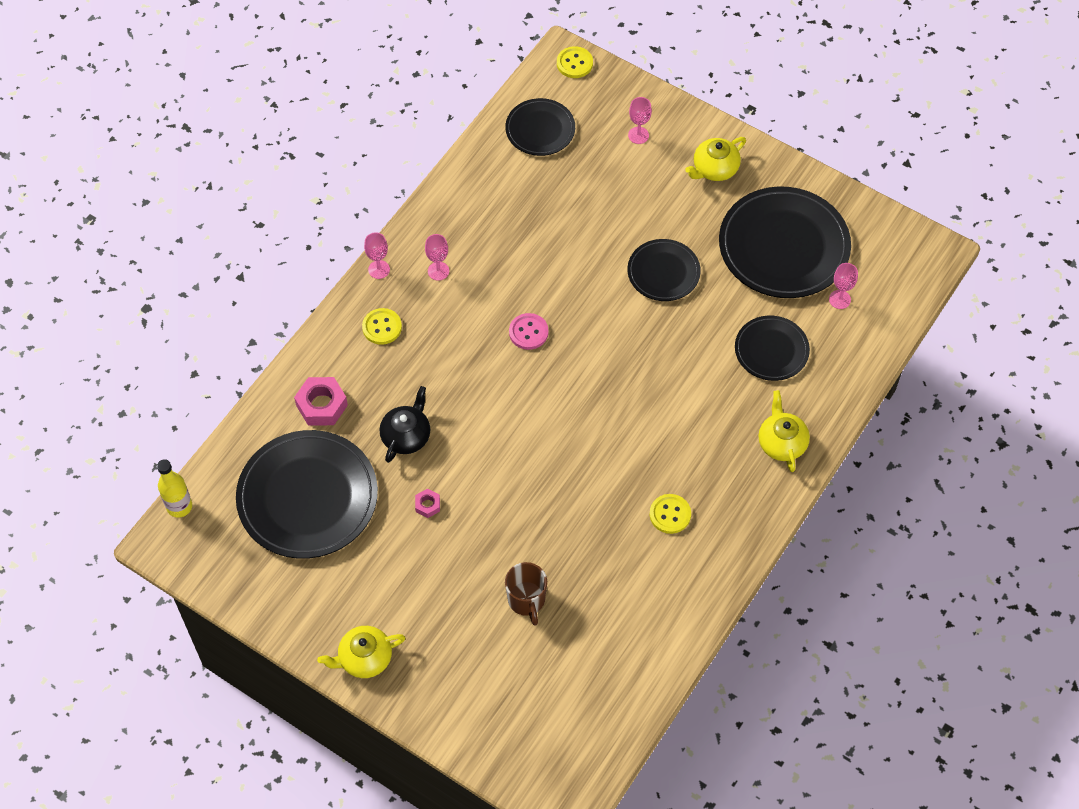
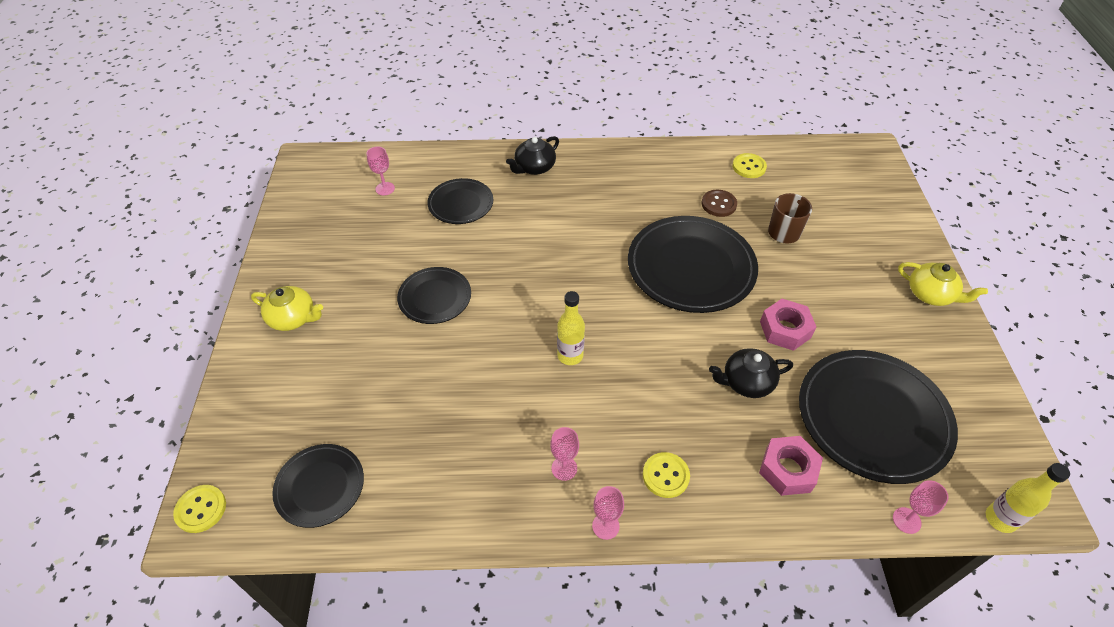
camera: 125 degrees left, 10 degrees down
(427, 505) = (785, 329): pink nut -> pink nut, size x1.90
(528, 332) = (570, 355): pink button -> yellow bottle
(606, 572) = (718, 204): none -> brown button
(638, 135) = (281, 395): pink goblet -> pink goblet (906, 520)
(670, 514) = (643, 194): yellow button -> yellow button (749, 167)
(781, 442) = (534, 167): yellow teapot -> black teapot
(783, 246) = (354, 238): black plate -> black plate (691, 267)

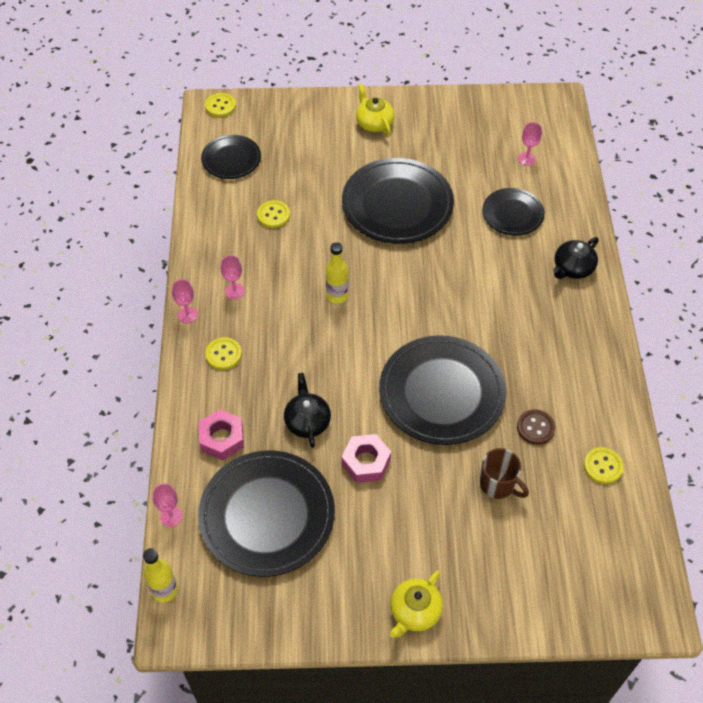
camera: 90 degrees right, 5 degrees up
(293, 318) = (374, 123): yellow teapot -> yellow teapot turned 135 degrees clockwise
(435, 297) = (397, 204): black plate -> black plate, size x1.81
(436, 427) = (273, 215): none -> yellow button
(534, 167) = (572, 268): black teapot -> black teapot turned 90 degrees counterclockwise

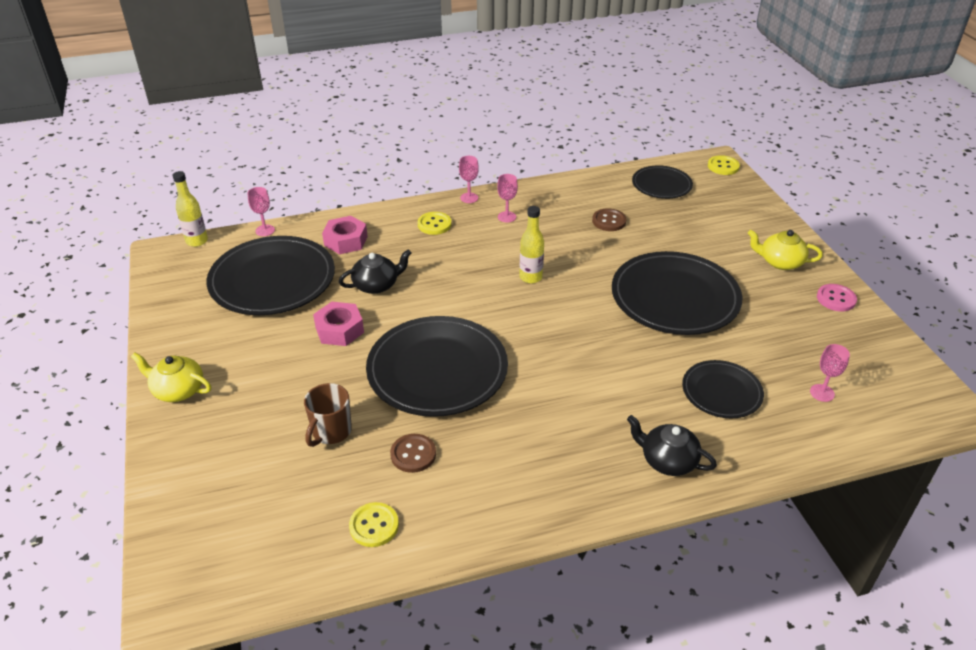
camera: 75 degrees right, 15 degrees down
(273, 215) = (609, 221): yellow button -> brown button
(374, 123) = (780, 262): yellow teapot -> yellow teapot turned 120 degrees counterclockwise
(430, 109) = (836, 299): none -> pink button

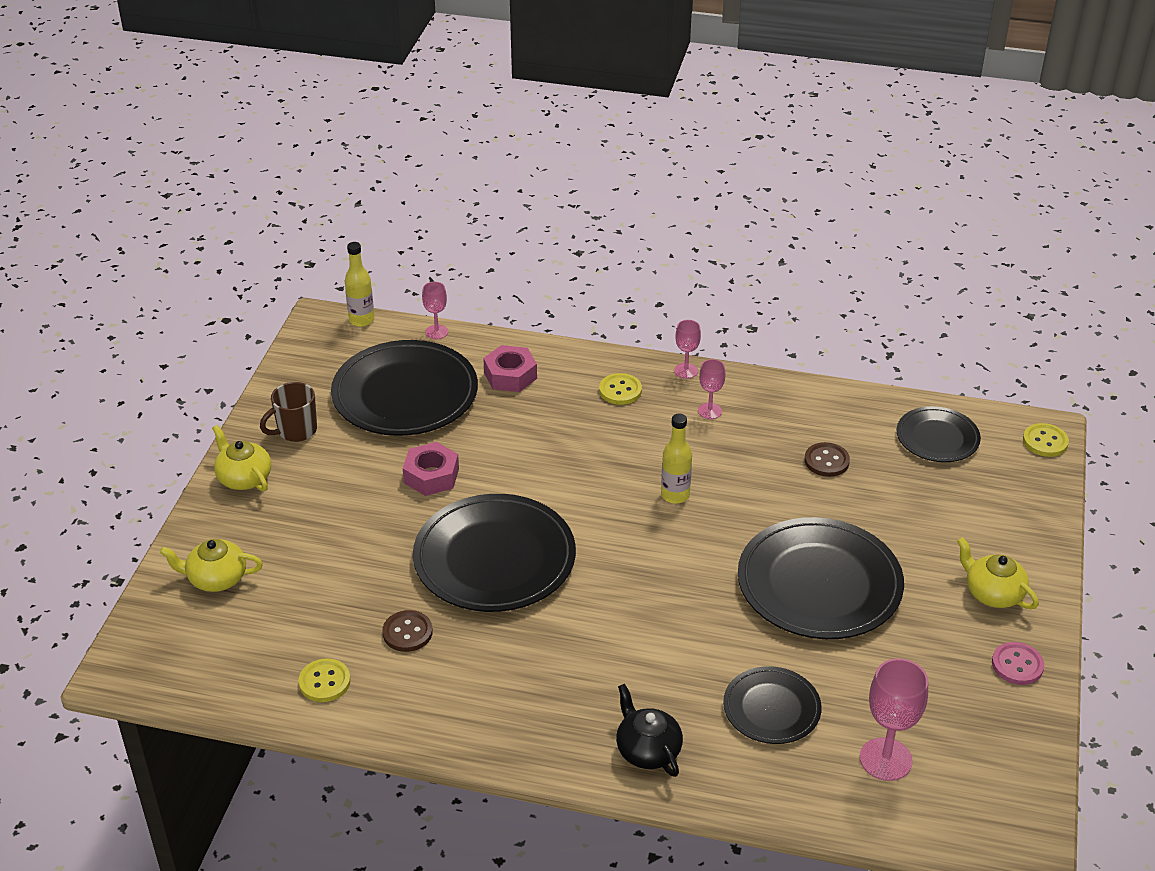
camera: 30 degrees right, 0 degrees up
(210, 481) = (216, 578): none -> yellow teapot
(331, 432) = (349, 578): brown mug -> brown mug (296, 431)
(376, 285) = (504, 440): black teapot -> none
(822, 393) = (885, 759): pink goblet -> pink goblet, size x1.75

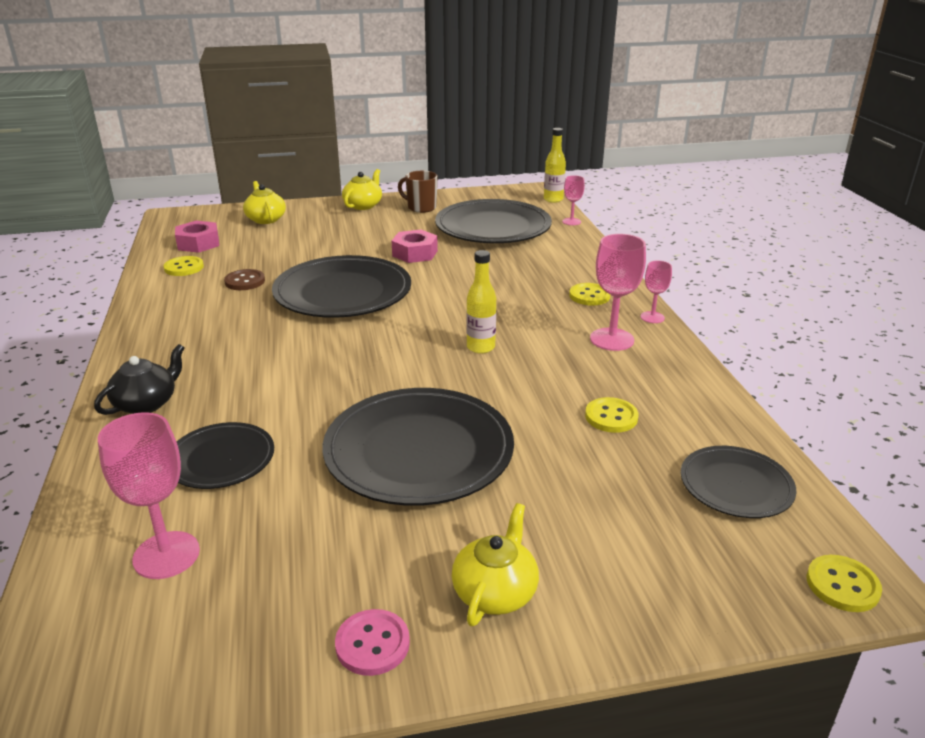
camera: 65 degrees right, 10 degrees down
(510, 375) = (555, 254): pink nut -> pink nut (198, 243)
(709, 411) = (612, 339): pink goblet -> pink goblet, size x1.75
(826, 461) = (611, 417): brown button -> yellow button

